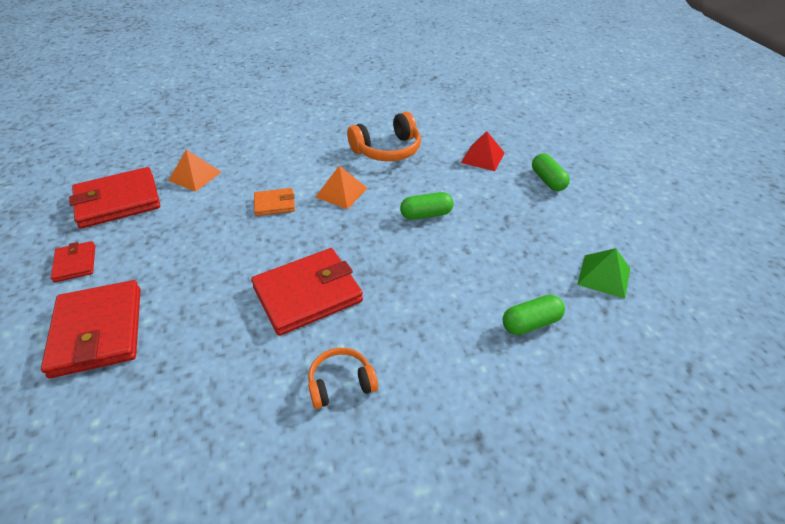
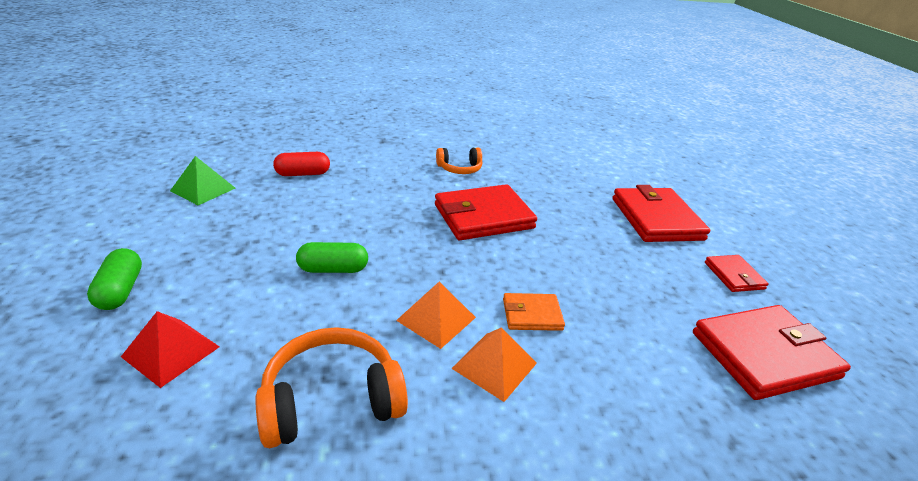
camera: 175 degrees left, 10 degrees down
(195, 176) = (678, 389): orange pyramid -> orange pyramid (494, 365)
(531, 323) = (303, 174): green capsule -> red capsule

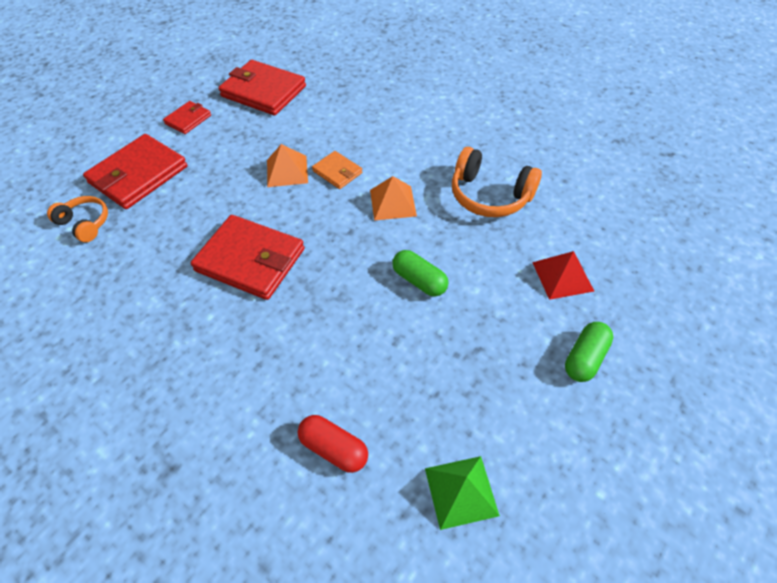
camera: 130 degrees left, 20 degrees up
(459, 169) = (172, 339): orange headphones -> orange headphones (85, 223)
(494, 365) = (394, 162): orange pyramid -> orange pyramid (287, 171)

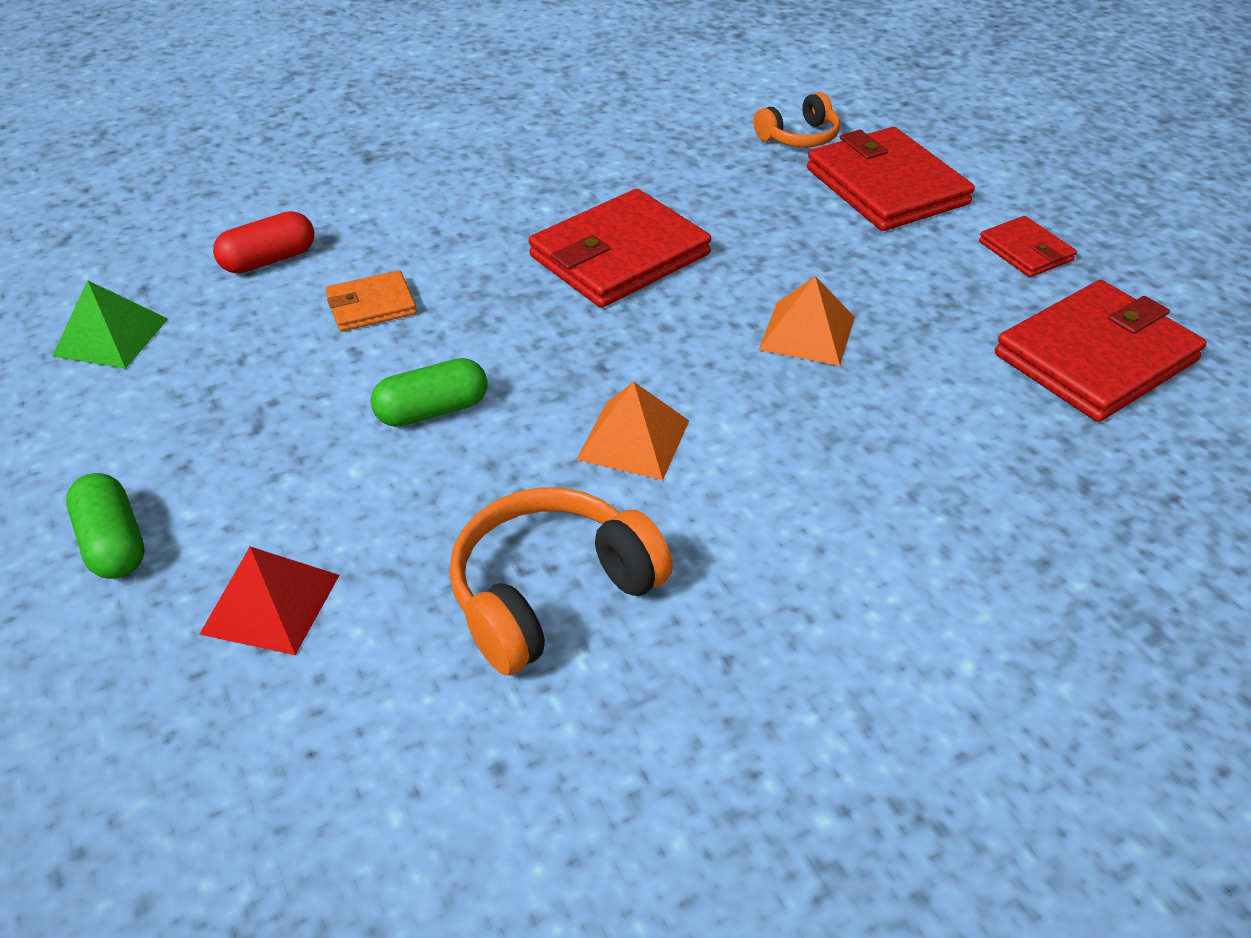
camera: 115 degrees right, 10 degrees down
(337, 172) = (767, 393): orange wallet -> orange wallet (371, 305)

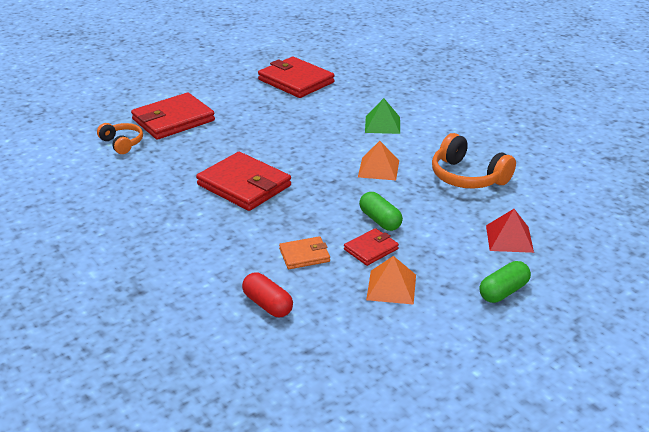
camera: 100 degrees left, 10 degrees down
(111, 337) = (359, 348): green pyramid -> green pyramid (382, 124)
(371, 305) = (304, 255): orange wallet -> orange wallet turned 75 degrees counterclockwise
(807, 333) = (295, 135): orange pyramid -> orange pyramid (391, 287)
(1025, 251) = (225, 91): red wallet -> red wallet (371, 249)

